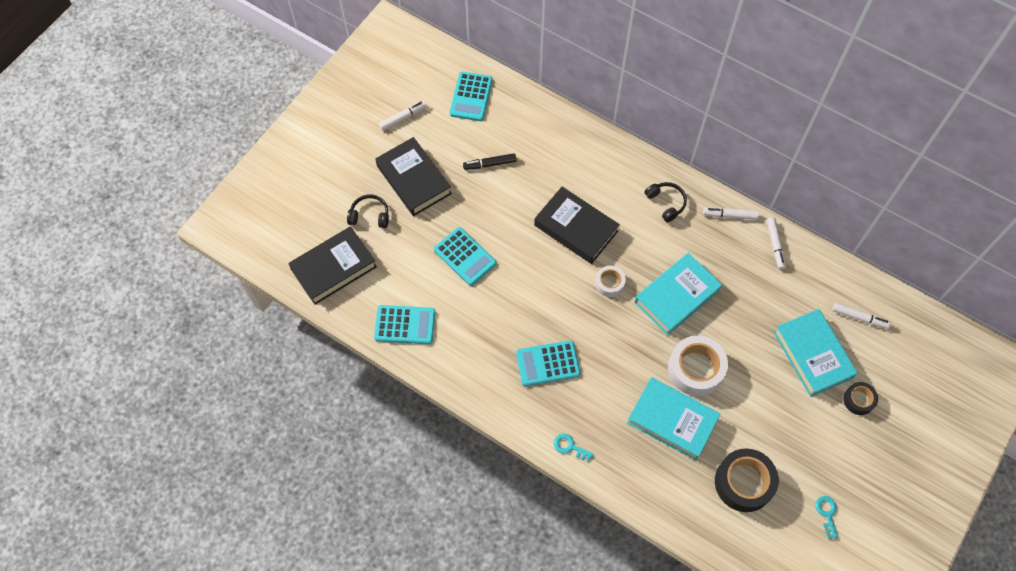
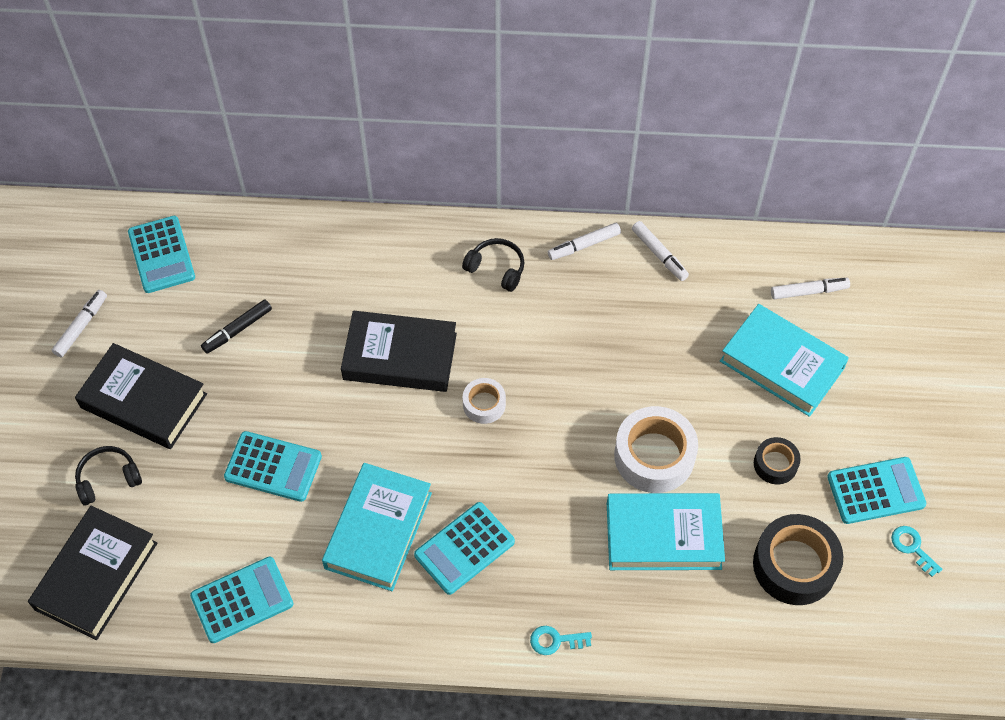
camera: 30 degrees left, 5 degrees down
(676, 296) = (577, 378): turquoise book -> turquoise book (378, 530)
(825, 466) = (875, 491): none -> turquoise calculator
(858, 400) = (866, 390): black tape -> black tape (775, 464)

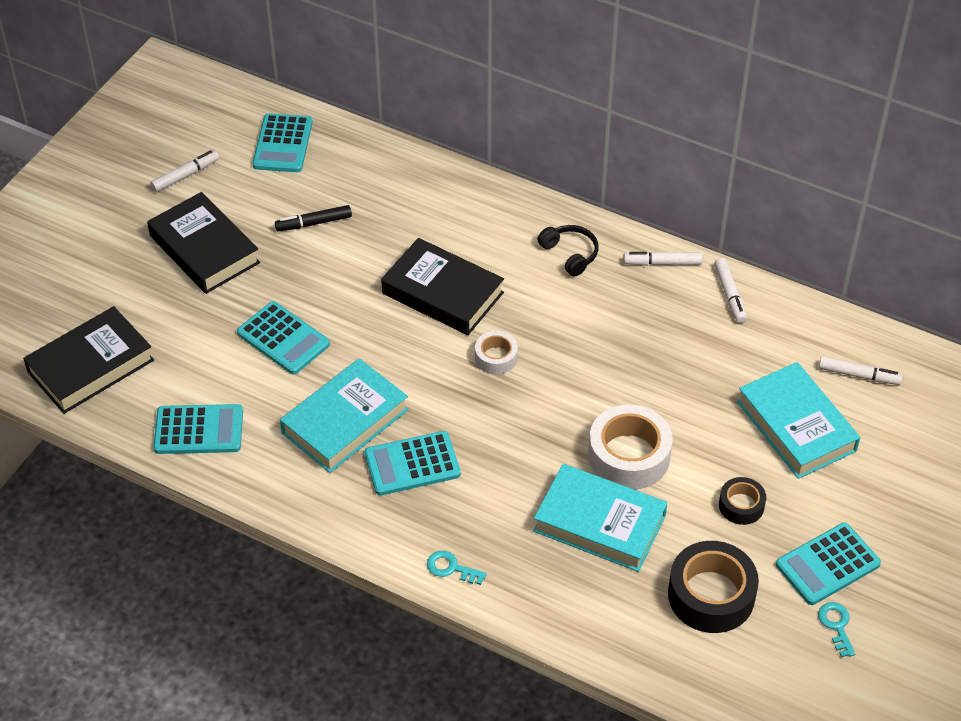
camera: 25 degrees right, 10 degrees down
(108, 479) = (142, 297): black headphones -> none
(875, 491) = (827, 564): turquoise calculator -> turquoise calculator turned 135 degrees clockwise

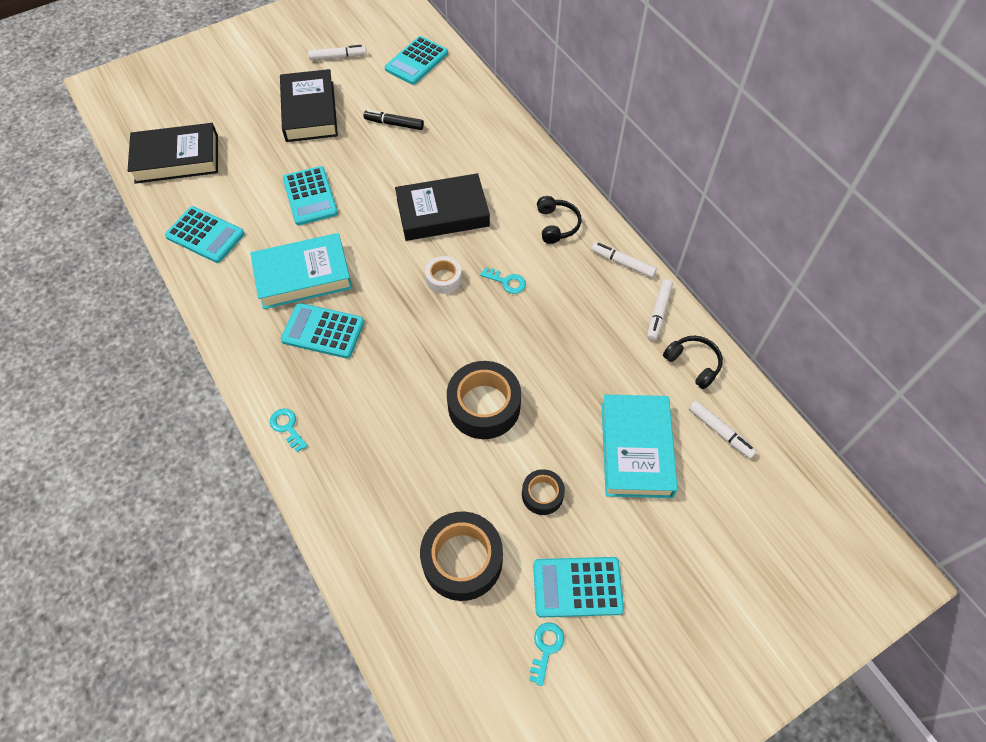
camera: 30 degrees right, 10 degrees up
(442, 293) = (442, 213): black book -> black book turned 75 degrees counterclockwise
(562, 332) = (507, 282): none -> turquoise key
(599, 523) = (421, 450): turquoise book -> none
(629, 456) = (484, 406): white tape -> black tape
(794, 326) = (693, 364): none -> black headphones

